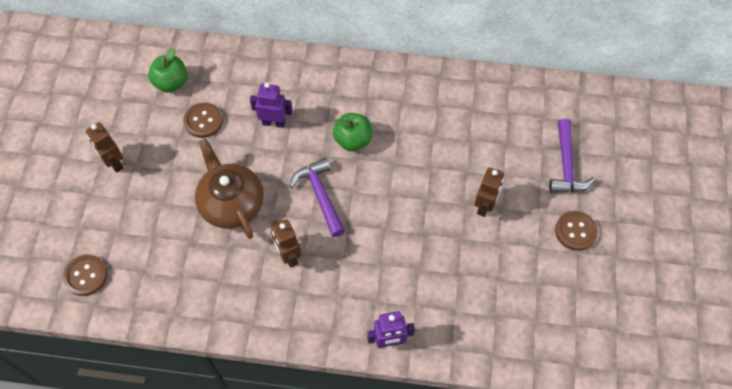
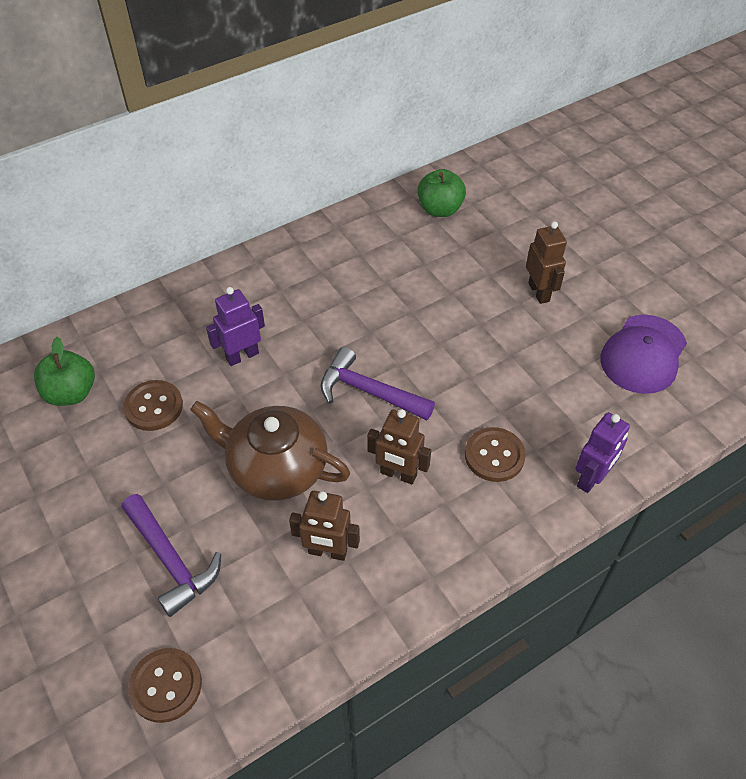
camera: 40 degrees left, 10 degrees down
(114, 163) = (77, 527): brown robot -> brown robot (327, 552)
(353, 140) = (347, 318): green apple -> green apple (440, 209)
(505, 294) = (643, 354): none -> purple cap
(566, 166) = (570, 214): purple hammer -> purple hammer (171, 560)
(575, 231) = (638, 260): brown button -> brown button (494, 456)

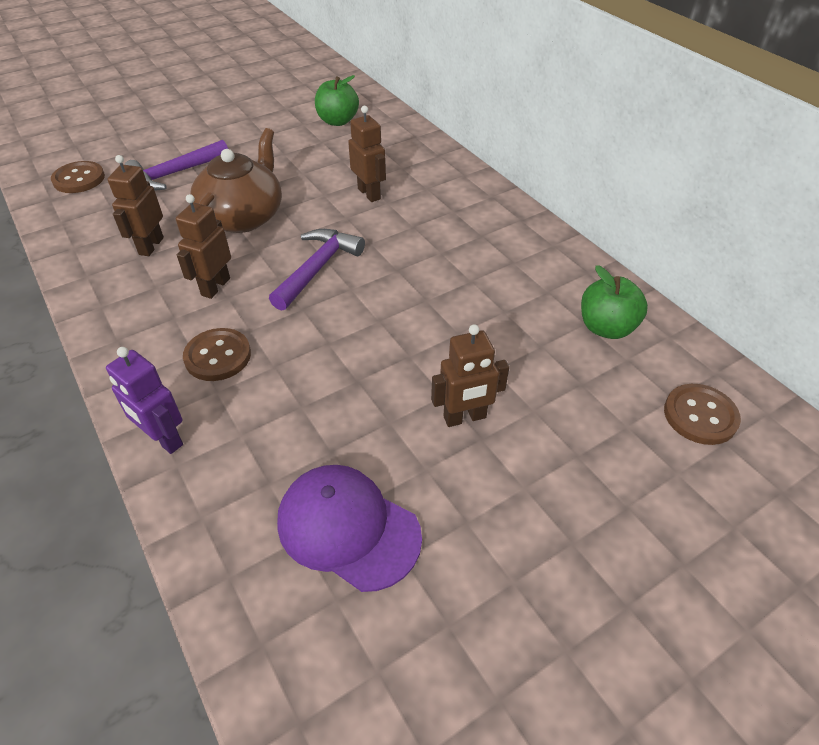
camera: 90 degrees right, 5 degrees down
(154, 407) = (318, 155): brown button -> brown button (700, 416)
(242, 356) = (369, 194): purple robot -> brown robot

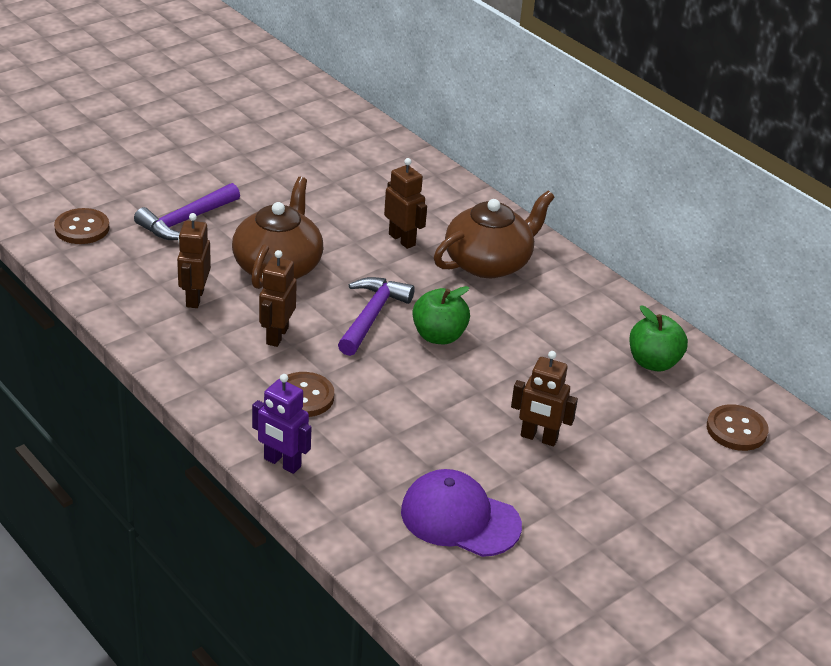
camera: 10 degrees left, 10 degrees down
(337, 121) = (344, 157): green apple -> green apple (439, 336)
(448, 217) = (489, 262): none -> brown teapot
(465, 417) = (538, 438): brown robot -> brown robot turned 45 degrees clockwise

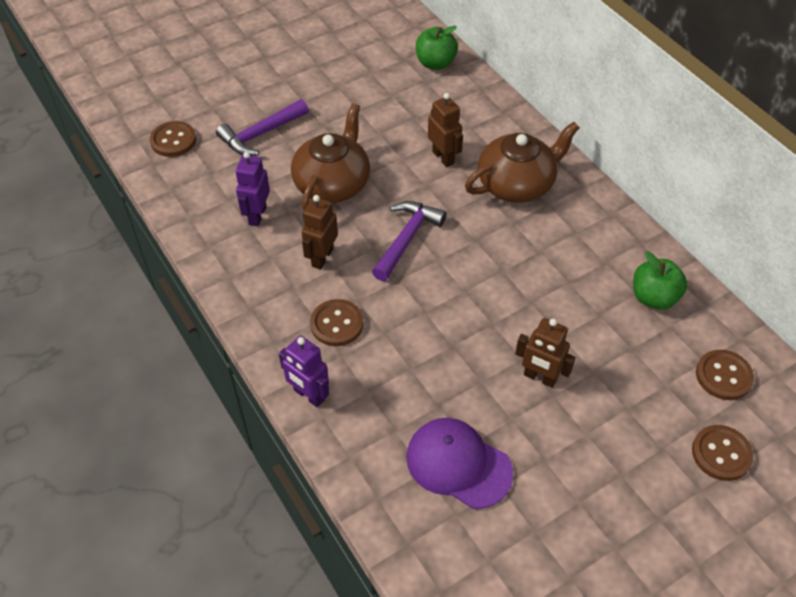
camera: 10 degrees right, 15 degrees up
(194, 298) = (257, 215): brown robot -> purple robot
(439, 336) = (463, 262): green apple -> green apple (435, 63)
(742, 497) = (721, 454): none -> brown button

